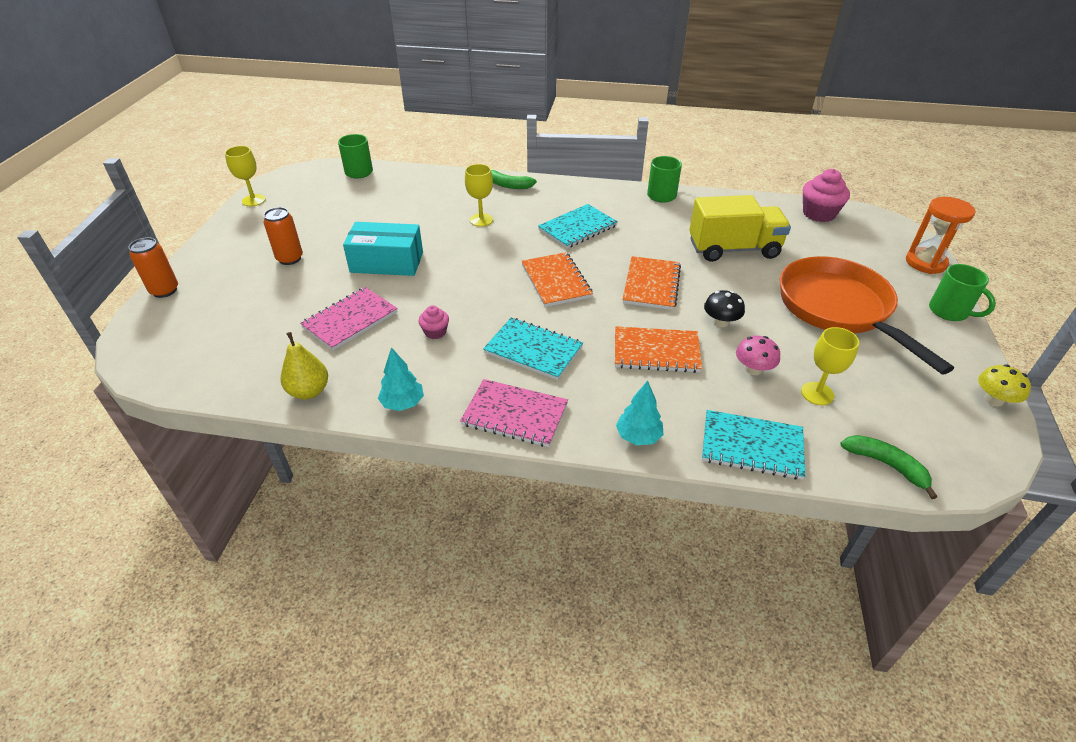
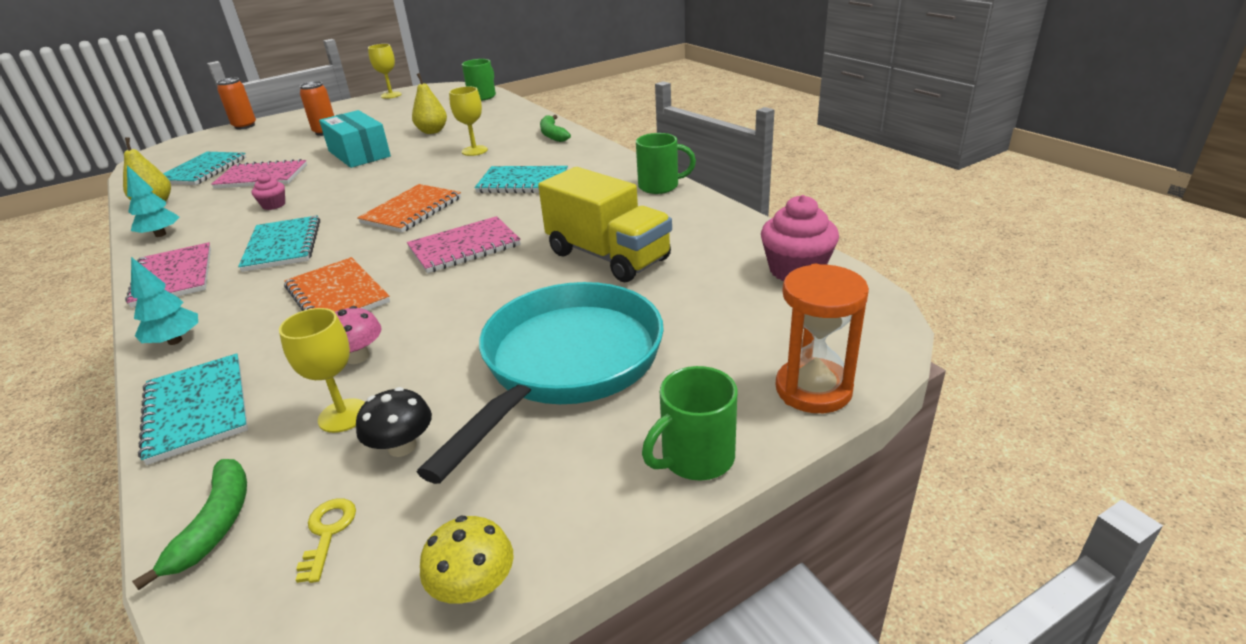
camera: 50 degrees right, 10 degrees down
(263, 345) = (203, 170): none -> turquoise notebook
(400, 218) = (432, 131): none -> yellow pear
(651, 285) = (464, 247): orange notebook -> pink notebook
(720, 322) = (436, 305): black mushroom -> black mushroom (402, 446)
(838, 309) = (566, 364): orange pan -> turquoise pan
(923, 429) = (327, 533): none -> yellow key
(950, 312) = (695, 458): green mug -> green mug turned 45 degrees clockwise

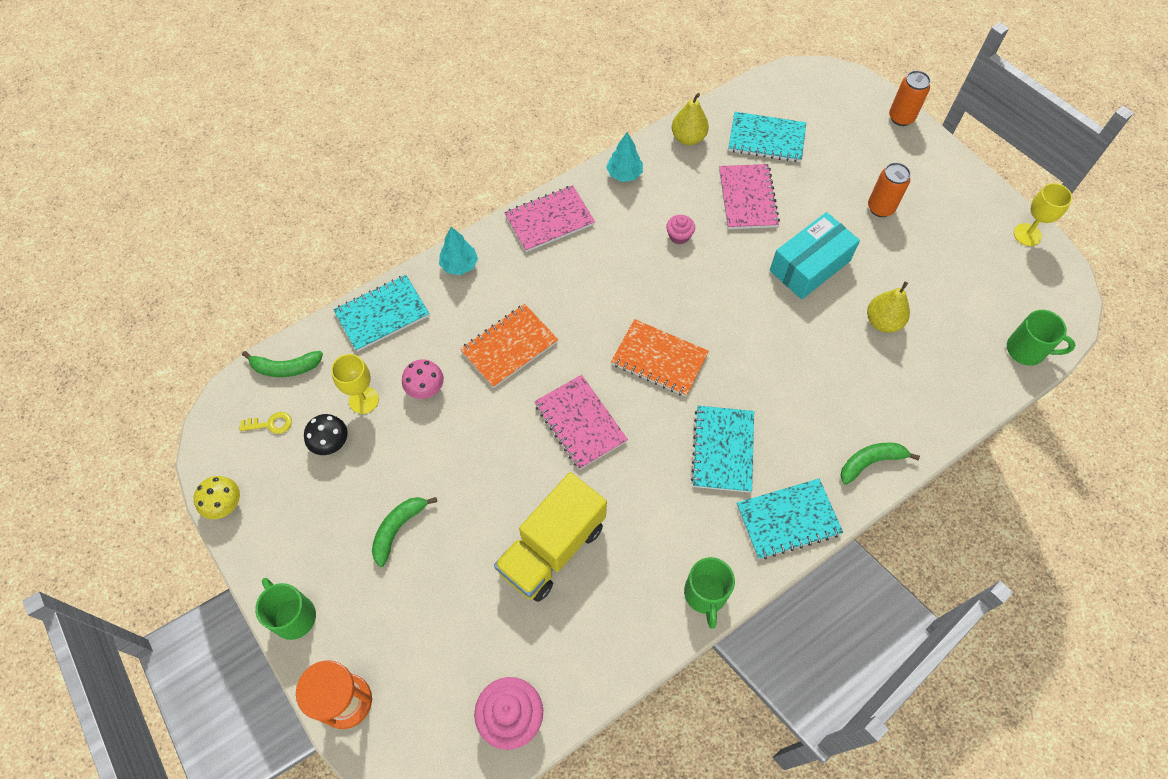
camera: 85 degrees right, 30 degrees up
(283, 246) = (595, 276): turquoise notebook -> turquoise notebook (788, 519)
(474, 151) = (817, 382): yellow goblet -> none
(566, 364) = (398, 529): turquoise pan -> green banana

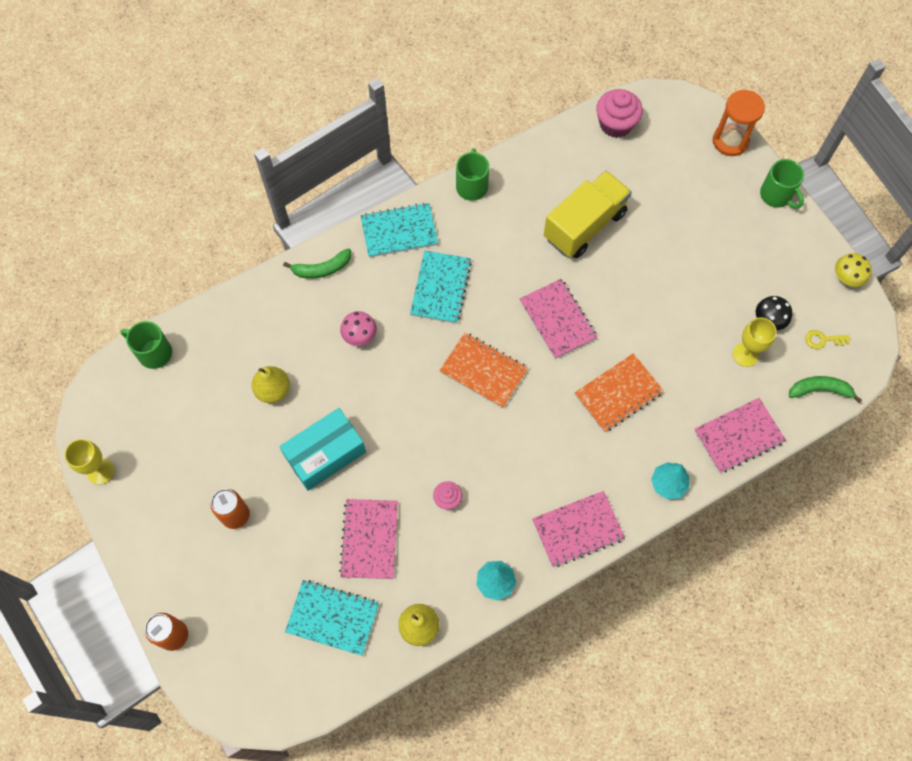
camera: 175 degrees left, 5 degrees up
(382, 314) = (738, 436): turquoise notebook -> pink notebook
(398, 529) = (705, 248): green banana -> none
(425, 388) = (692, 361): pink mushroom -> pink mushroom (359, 335)

